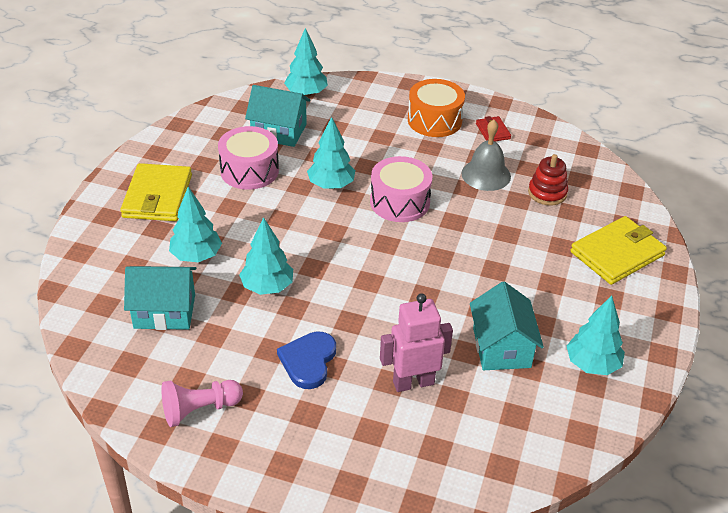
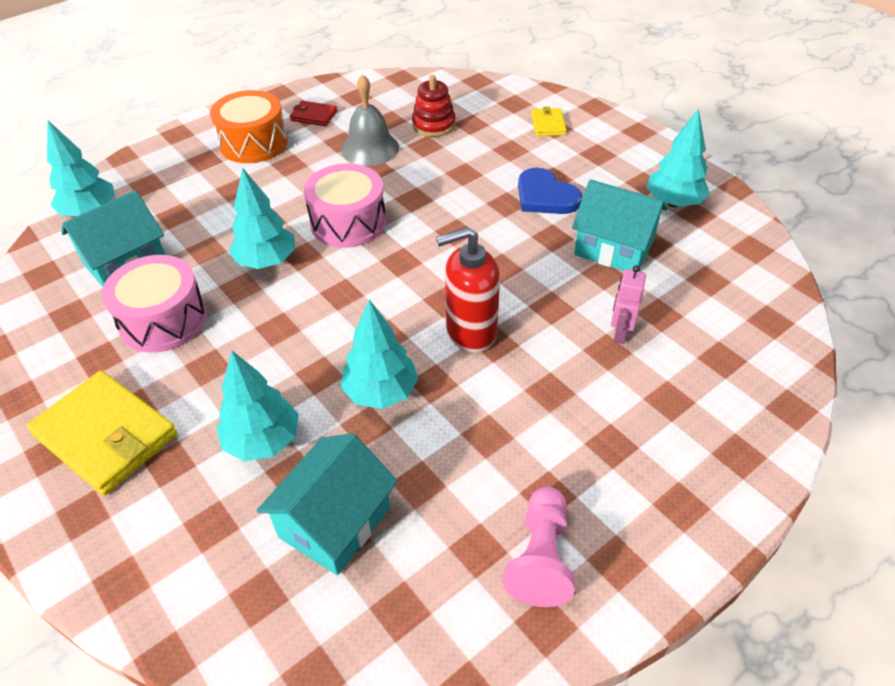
camera: 55 degrees left, 5 degrees up
(308, 361) = (530, 407): blue heart -> blue heart (545, 196)
(350, 305) = (470, 332): none -> red soap dispenser
(413, 382) = (620, 333): pink robot -> pink robot, size x0.59
(617, 253) = (548, 124): yellow wallet -> yellow wallet, size x0.49

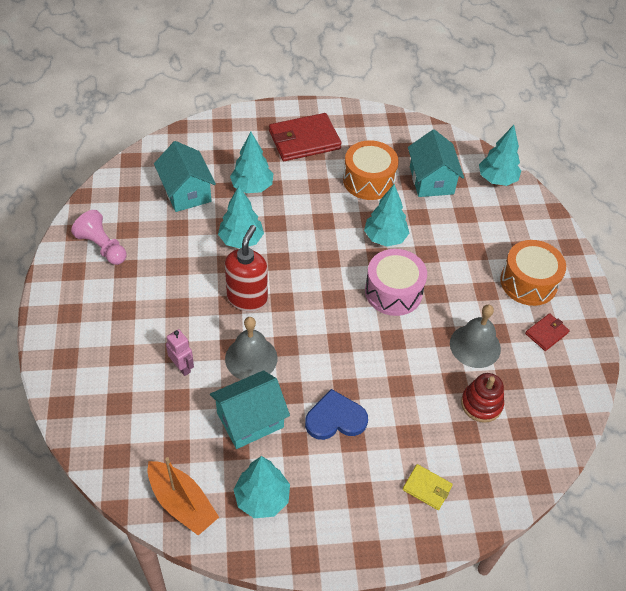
camera: 120 degrees right, 5 degrees up
(106, 435) = (304, 140): yellow wallet -> red wallet
(163, 320) = (369, 180): pink drum -> orange drum
(546, 284) = (251, 358): none -> grey bell
(744, 247) = (182, 503): none -> orange boat

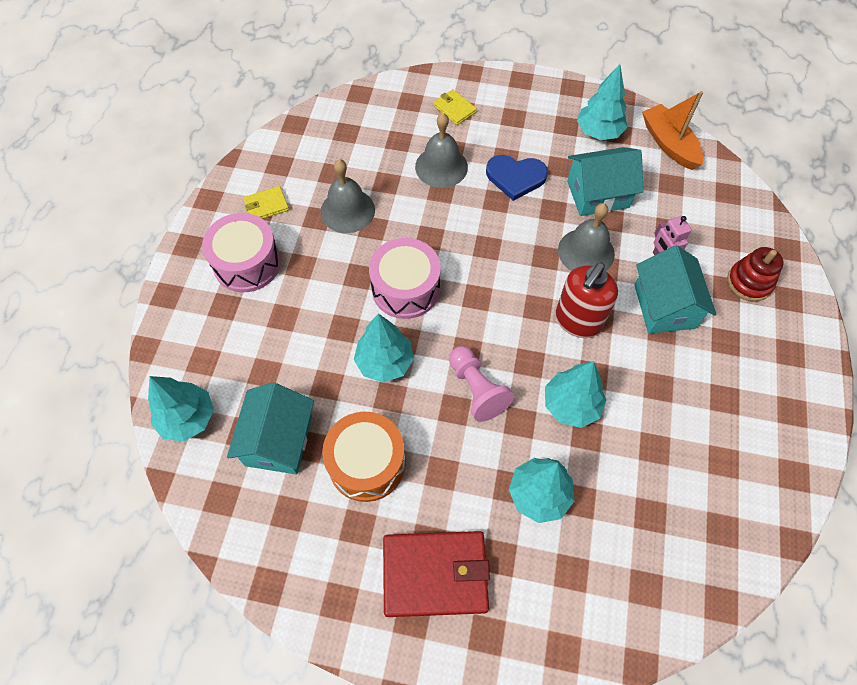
camera: 160 degrees left, 10 degrees up
(102, 247) = (757, 440): pink pawn -> pink pawn (476, 389)
(186, 192) = (637, 510): turquoise house -> turquoise house (664, 306)
(411, 412) = (441, 167): none -> grey bell
(481, 404) = (372, 158): red stacking toy -> red stacking toy (749, 282)
(528, 282) = (247, 263): orange drum -> pink drum
(546, 333) = (266, 205): red wallet -> yellow wallet

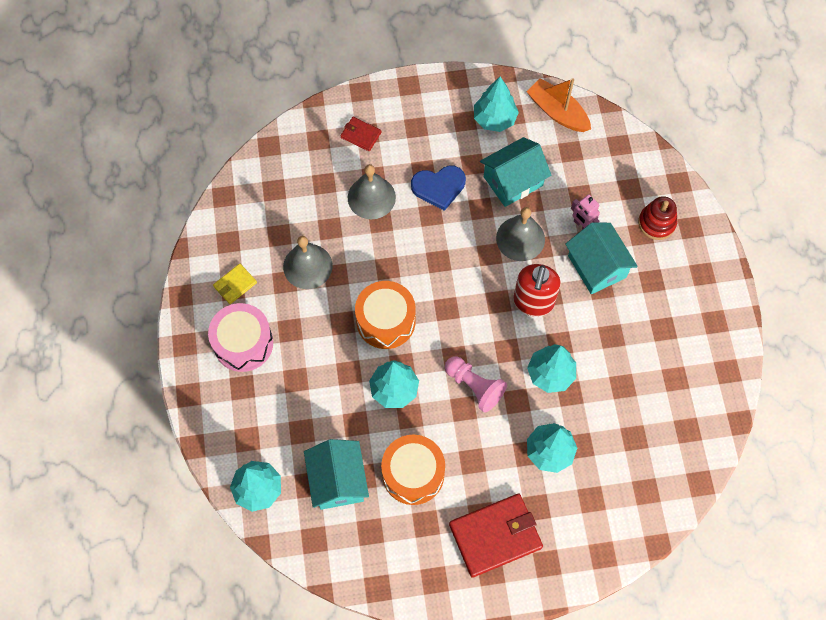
camera: 20 degrees left, 5 degrees up
(405, 288) = (386, 321): pink drum -> orange drum
(454, 109) = (361, 135): yellow wallet -> red wallet

